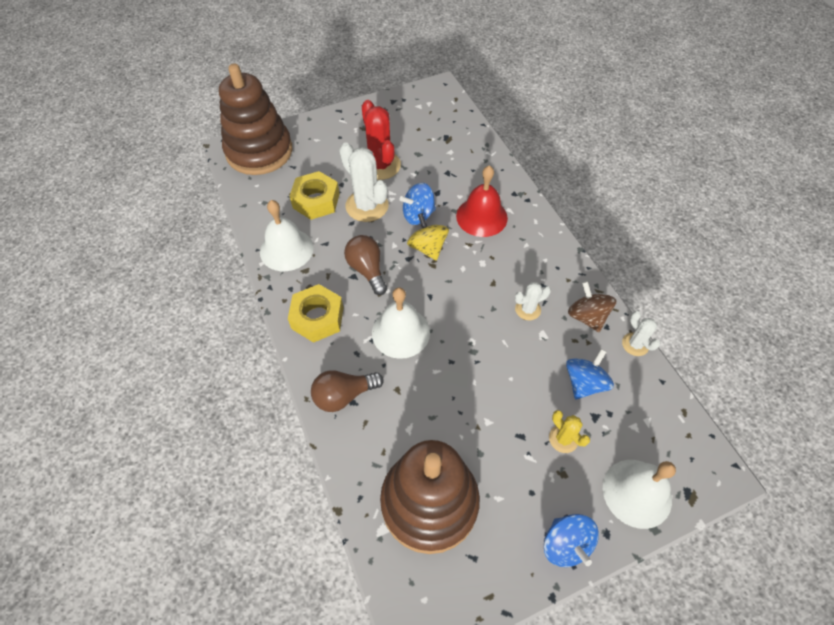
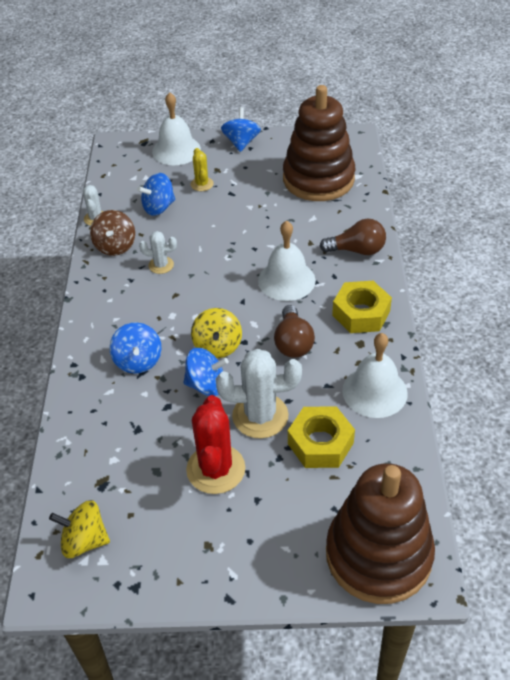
camera: 155 degrees left, 10 degrees down
(367, 206) = (260, 416): white cactus -> white cactus turned 75 degrees counterclockwise
(435, 110) = (84, 541): none -> yellow spinning top
(481, 217) = (138, 361): red bell -> blue spinning top

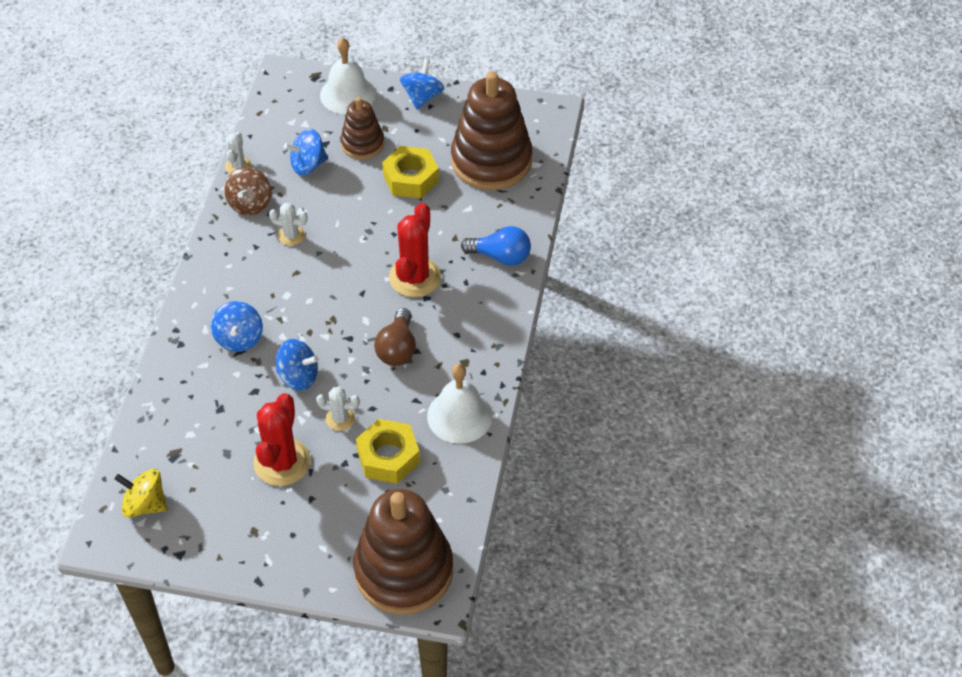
camera: 10 degrees right, 5 degrees up
(202, 184) = (362, 144): yellow cactus -> brown stacking toy
(217, 346) = (321, 338): yellow spinning top -> none
(260, 416) = (340, 418): white cactus -> white cactus, size x0.53
(286, 280) = (415, 277): white bell -> red cactus
(357, 250) = (501, 256): brown light bulb -> blue light bulb
(361, 313) = (477, 330): yellow nut -> yellow nut (411, 178)

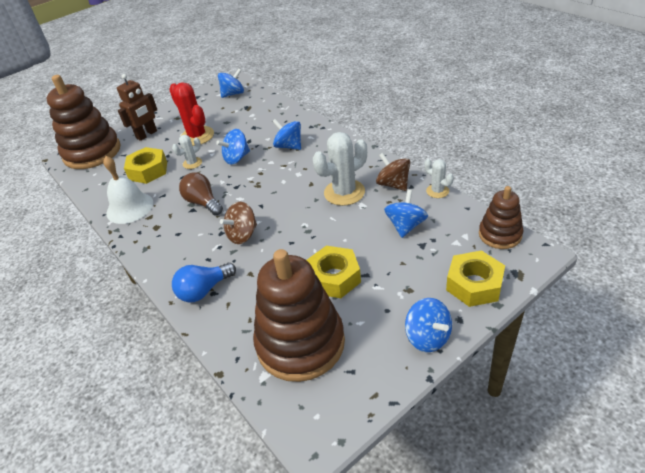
camera: 135 degrees right, 10 degrees down
(145, 504) = (233, 94): yellow spinning top -> blue spinning top
(291, 235) = (344, 192): white cactus -> white cactus, size x1.87
(319, 534) = (147, 135): none -> brown robot
(347, 94) = (474, 284): white bell -> yellow nut
(362, 144) = (401, 266): brown stacking toy -> brown stacking toy (500, 234)
(415, 277) = (242, 235): red cactus -> brown spinning top

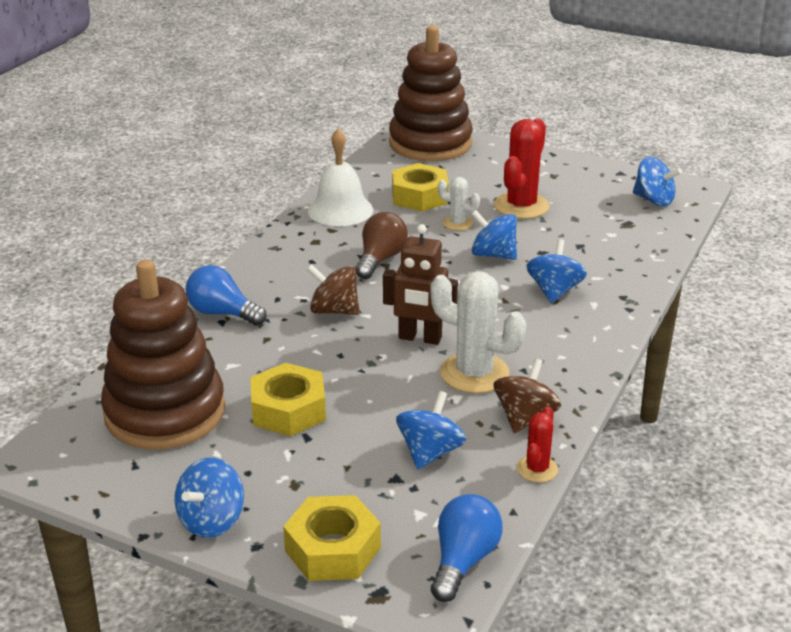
camera: 60 degrees right, 10 degrees down
(147, 135) = (496, 167): brown robot -> brown robot (420, 338)
(405, 226) = (430, 452): blue spinning top -> blue spinning top turned 60 degrees counterclockwise
(437, 191) = (537, 469): white cactus -> red cactus
(500, 234) = (463, 560): brown stacking toy -> blue light bulb

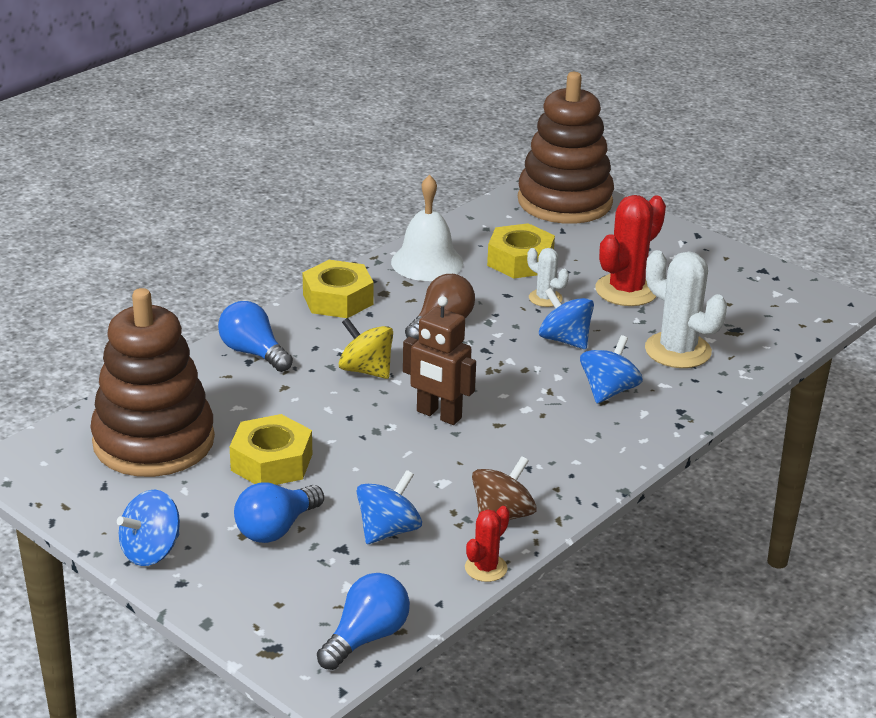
camera: 15 degrees right, 0 degrees up
(324, 472) = (276, 529): none -> blue light bulb
(332, 549) = (249, 600): yellow nut -> yellow nut (338, 299)
(334, 310) = (366, 370): brown spinning top -> yellow spinning top
(474, 373) = (475, 461): white cactus -> white cactus (677, 351)
(653, 200) = (782, 308): blue spinning top -> none

